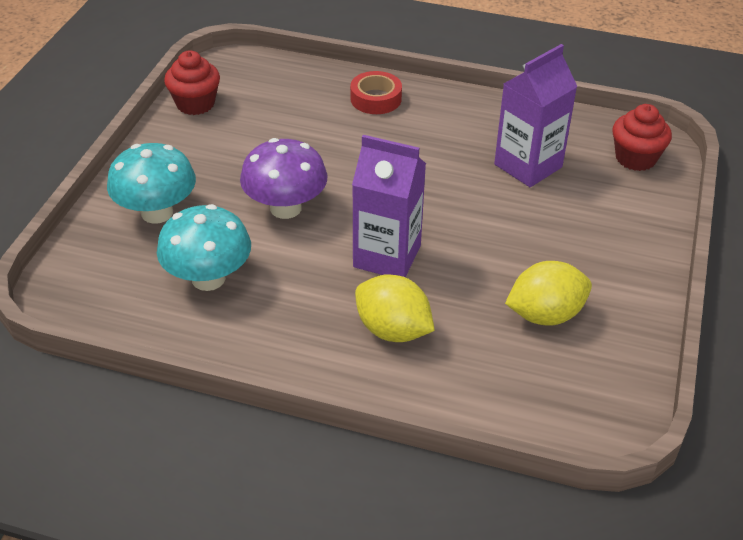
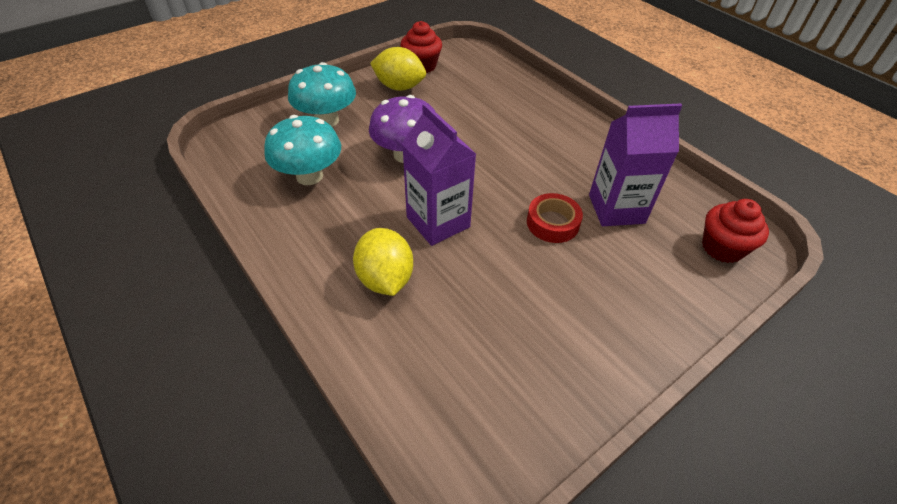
camera: 35 degrees right, 5 degrees up
(376, 99) = (544, 110): red tape -> red tape (552, 223)
(545, 315) = (513, 336): yellow lemon -> yellow lemon (399, 87)

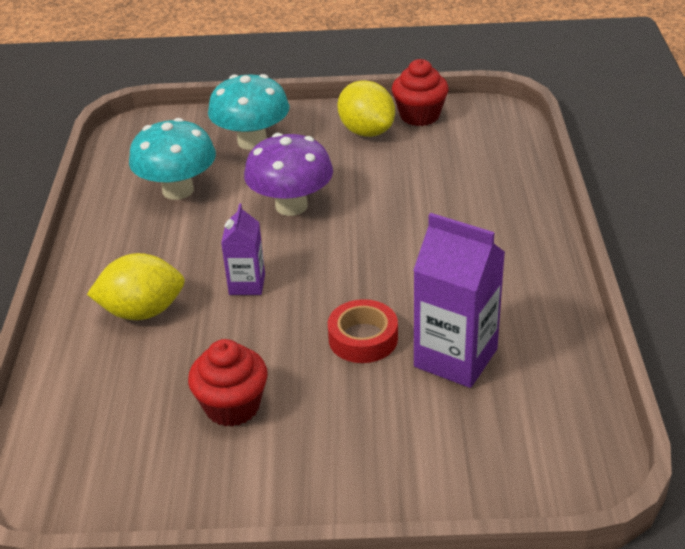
camera: 40 degrees right, 10 degrees down
(385, 279) = (142, 311): yellow lemon -> yellow lemon turned 60 degrees clockwise
(438, 222) = (247, 284): purple carton -> purple carton, size x0.57
(722, 248) = (533, 457): red cupcake -> red cupcake (232, 406)

